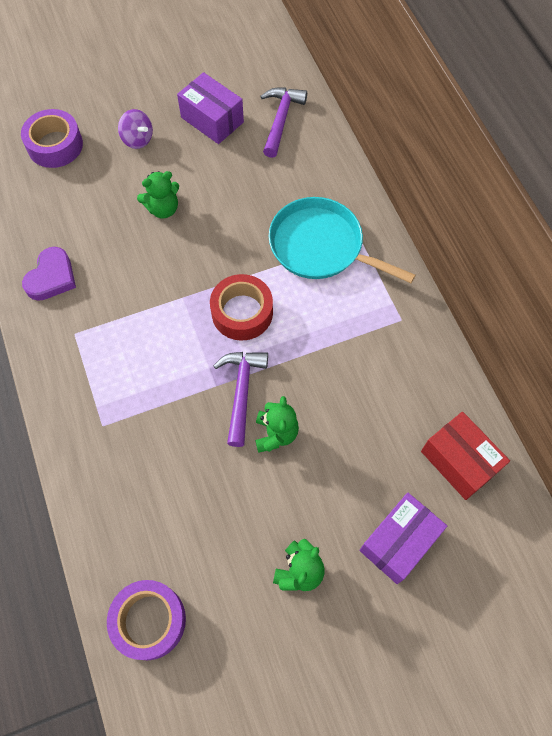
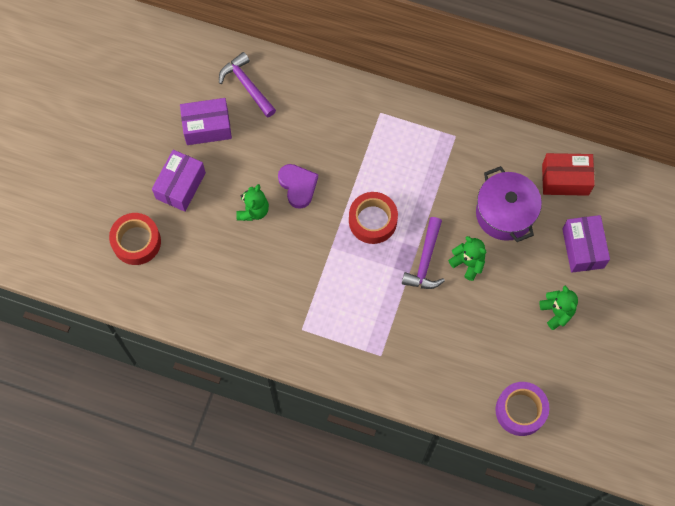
camera: 50 degrees left, 5 degrees up
(52, 277) = (246, 315): purple heart -> purple heart (298, 186)
(55, 145) = (136, 242): purple tape -> red tape
(138, 139) = (180, 185): purple spinning top -> purple box
(241, 391) = (425, 261): purple hammer -> purple hammer turned 120 degrees counterclockwise
(320, 246) = (365, 139): turquoise pan -> none
(363, 429) = (505, 213): none -> purple pot

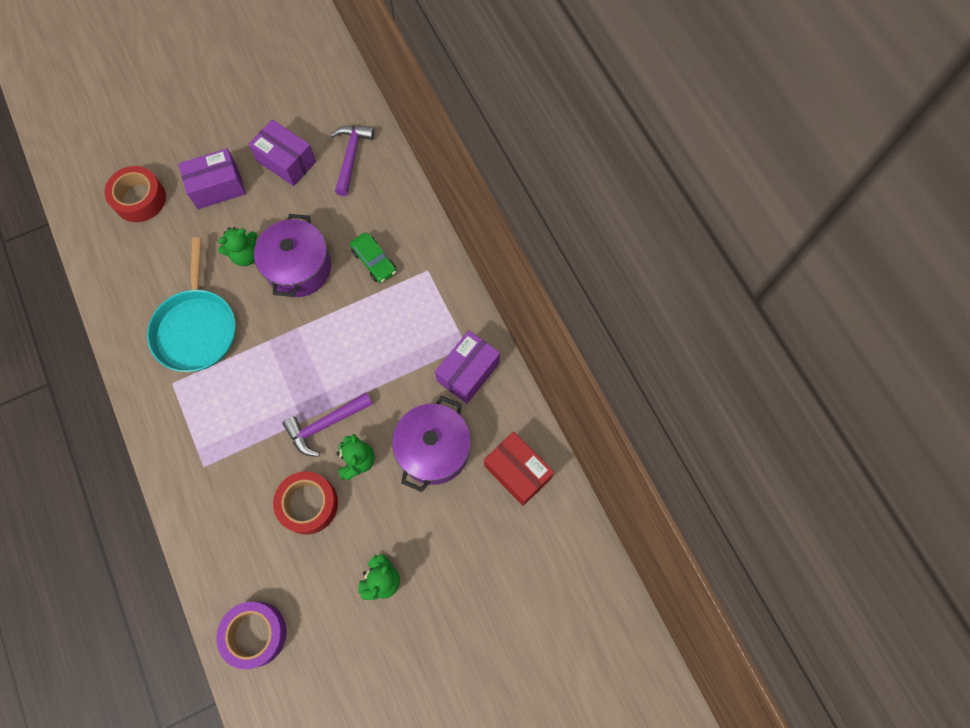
camera: 45 degrees right, 0 degrees up
(277, 283) = (196, 329): none -> turquoise pan
(298, 186) = (299, 268): purple heart -> purple pot
(340, 137) = (374, 261): none -> green car
(372, 221) = (323, 351): red tape -> red tape (308, 504)
(583, 248) = (466, 547): purple box -> purple box (468, 372)

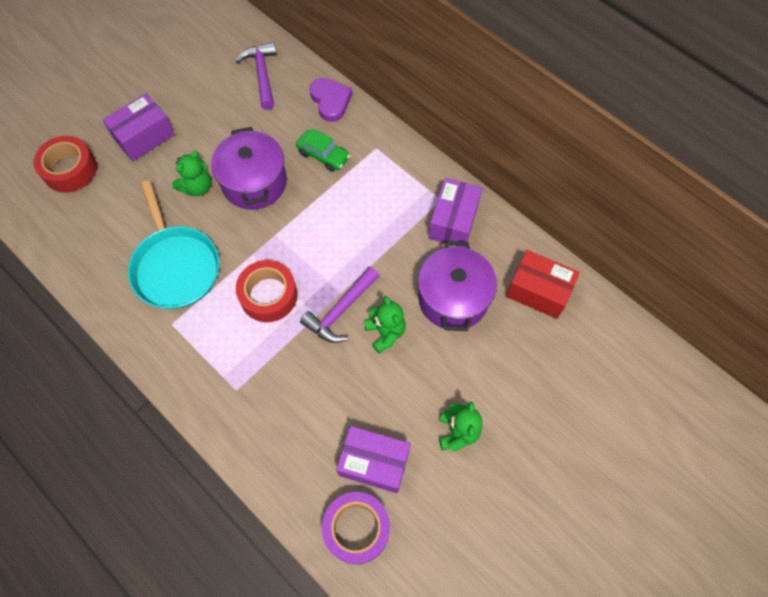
camera: 20 degrees left, 5 degrees down
(286, 161) = (202, 96): purple box -> purple box (374, 463)
(308, 504) = (356, 388): red tape -> red tape (268, 295)
(404, 206) = (330, 101): none -> purple heart

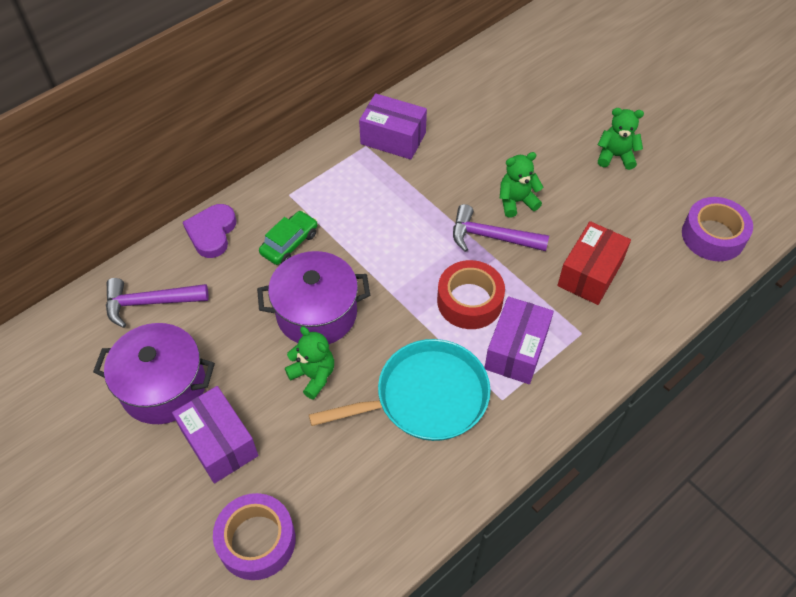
camera: 85 degrees left, 10 degrees down
(70, 169) = (257, 541): red tape -> purple tape
(330, 101) = (212, 233): purple heart -> purple heart turned 60 degrees counterclockwise
(340, 311) = (491, 237): purple hammer -> purple hammer turned 150 degrees clockwise
(374, 463) = (650, 219): purple box -> purple box (516, 350)
(453, 298) = (480, 146): purple pot -> purple pot (163, 387)
(538, 291) = (476, 86): red box -> red box (590, 274)

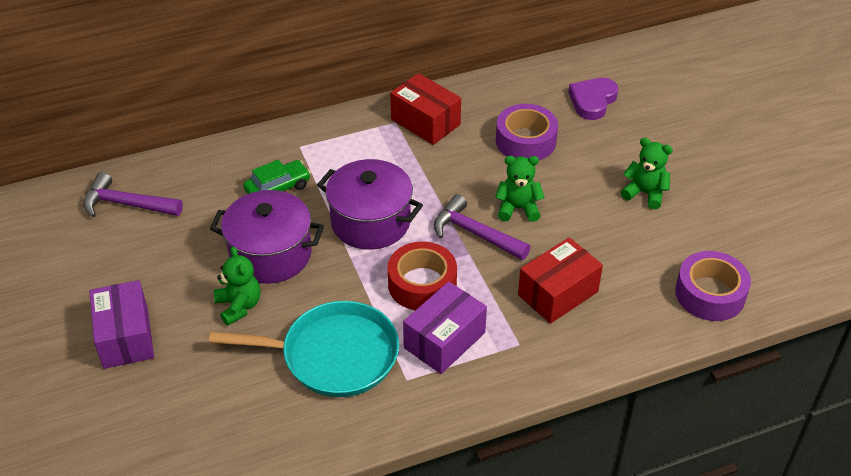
camera: 20 degrees right, 10 degrees down
(163, 387) = (102, 276): purple pot -> purple pot (370, 222)
(212, 233) = (212, 161): purple heart -> purple heart (592, 101)
(257, 541) = (115, 427): purple tape -> purple tape (525, 141)
(393, 138) = (425, 122): purple box -> red box

